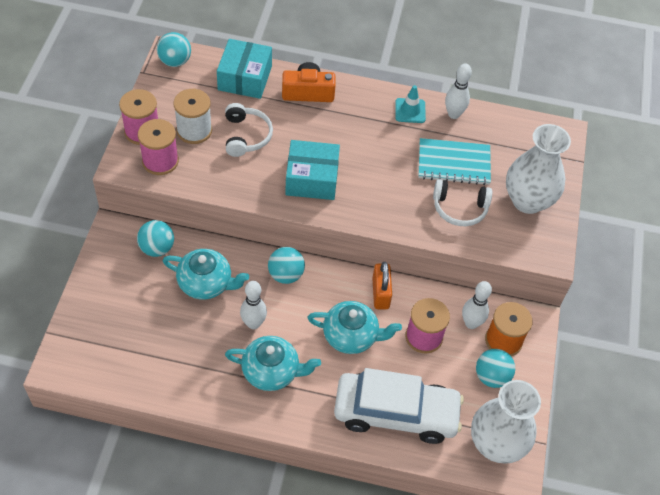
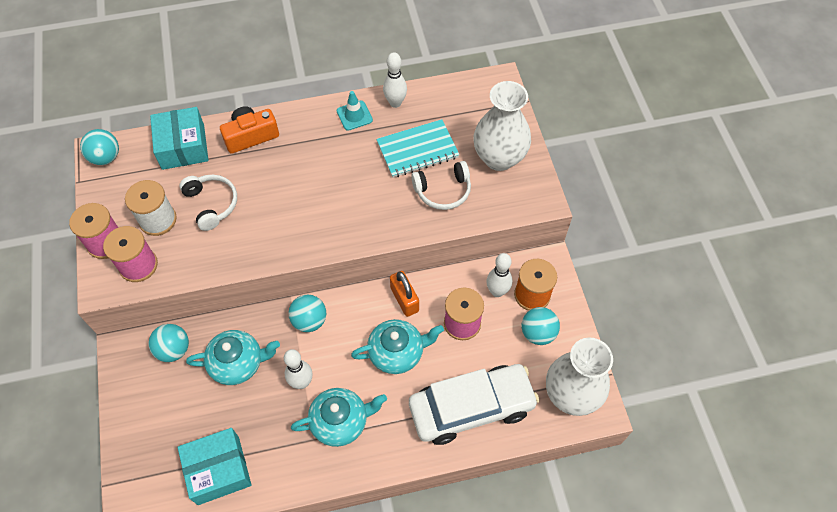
camera: 20 degrees left, 5 degrees up
(312, 179) = (294, 220): turquoise box -> turquoise box (218, 470)

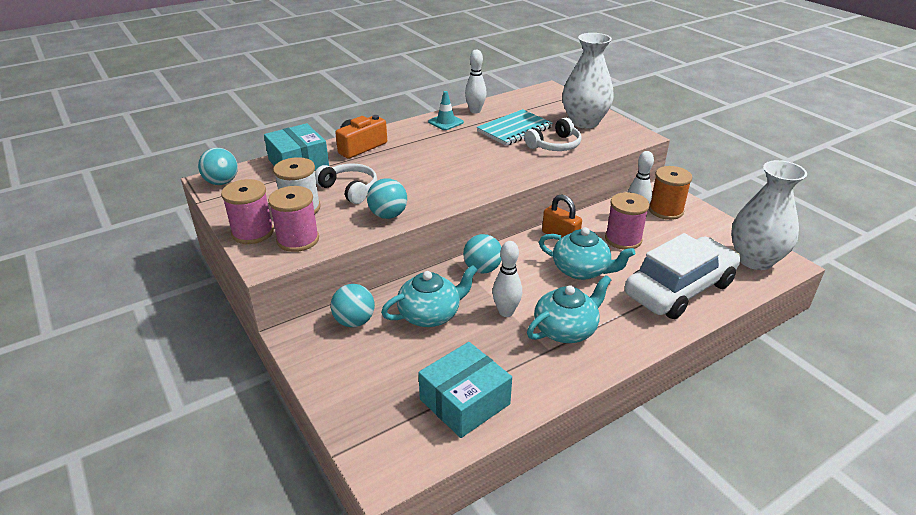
camera: 20 degrees left, 25 degrees down
(397, 352) = (581, 270): turquoise teapot -> turquoise teapot turned 60 degrees clockwise
(538, 333) = (691, 230): turquoise ball -> turquoise ball (388, 215)

